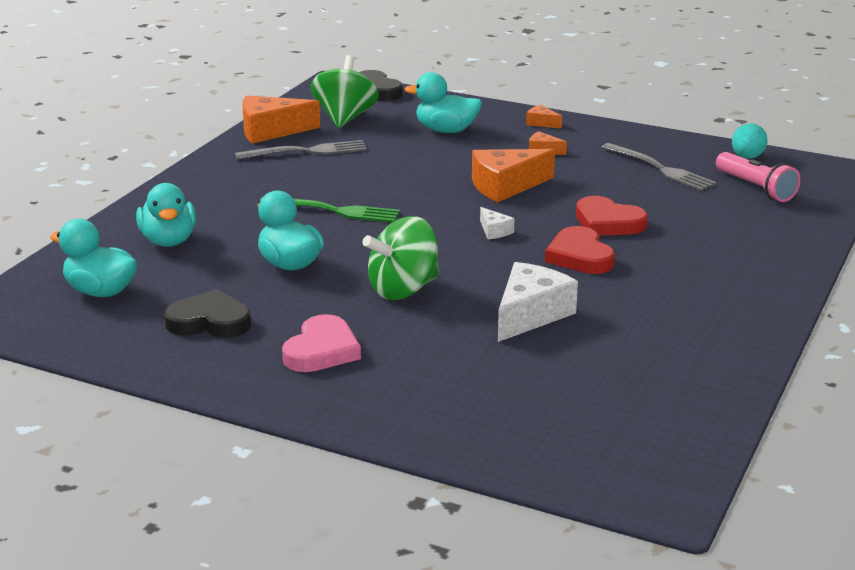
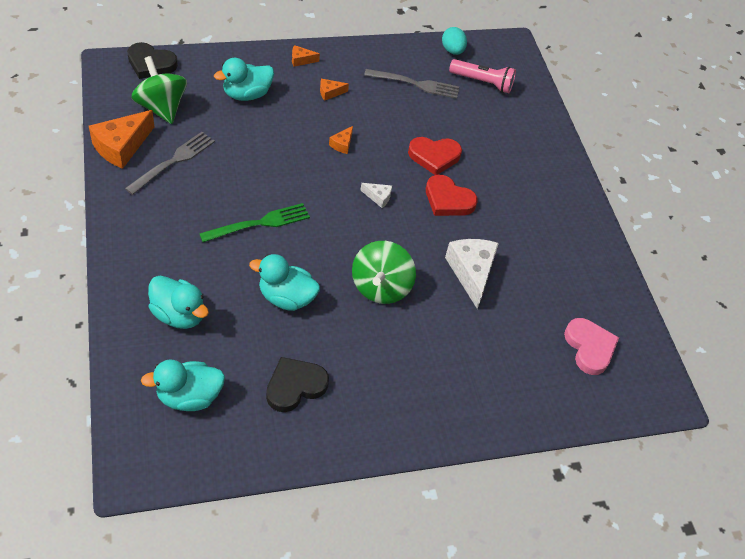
camera: 45 degrees left, 25 degrees up
(321, 350) = (390, 375): pink heart -> pink heart (589, 348)
(505, 186) = (342, 144): orange cheese -> orange cheese, size x0.48

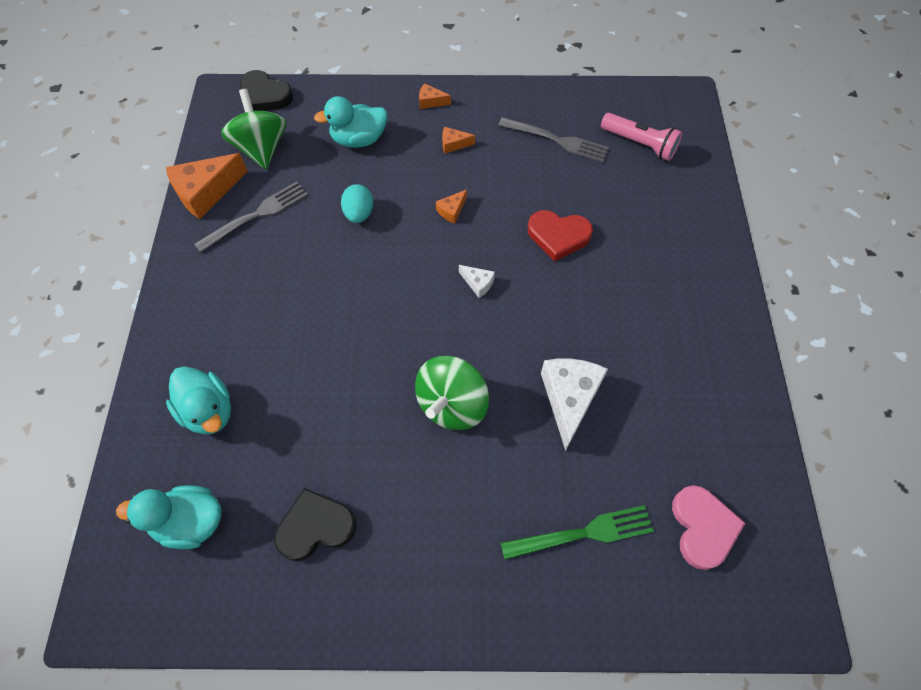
camera: 20 degrees right, 10 degrees up
(259, 223) = (330, 303): green fork -> green fork (583, 533)
(286, 298) = (336, 404): turquoise duck -> none
(448, 200) = (562, 295): red heart -> none
(452, 50) = (611, 101): turquoise egg -> turquoise egg (359, 214)

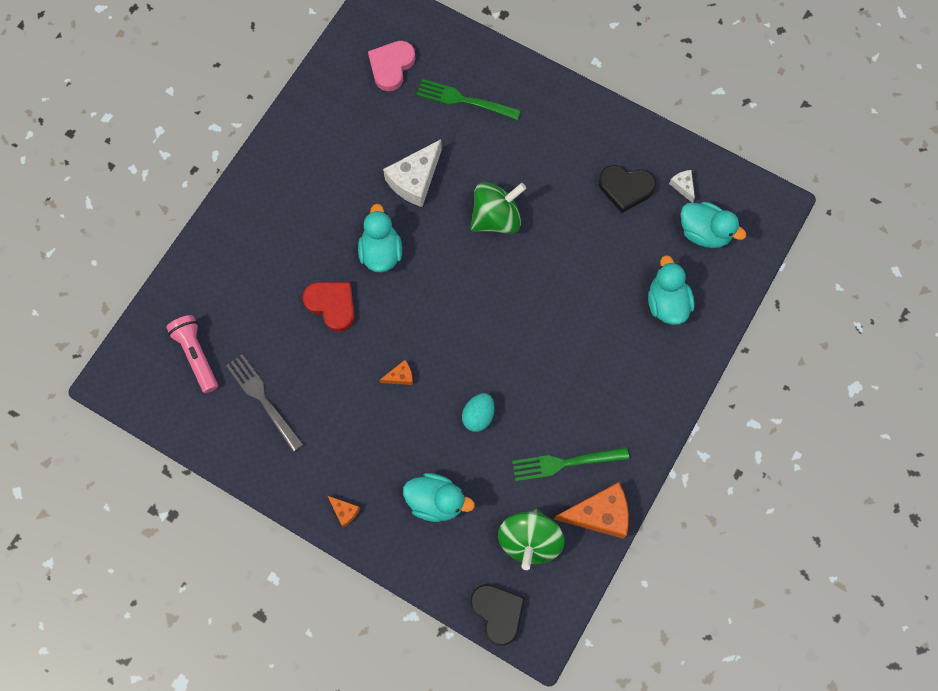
camera: 150 degrees left, 10 degrees up
(256, 215) = (565, 463): grey fork -> green fork
(453, 144) = (355, 447): orange cheese -> none
(478, 283) = (421, 299): white cheese -> white cheese (683, 186)
(549, 305) = (381, 252): none -> turquoise duck

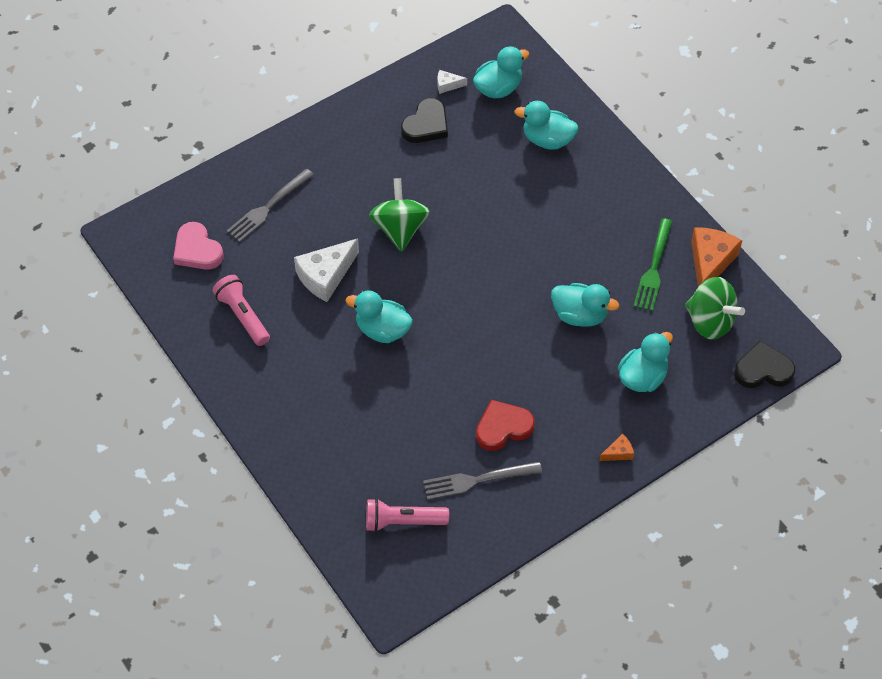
camera: 65 degrees left, 15 degrees down
(332, 305) = (413, 389): red heart -> red heart (503, 427)
(342, 134) = (243, 316): none -> pink flashlight
(400, 376) = (512, 360): orange cheese -> none
(415, 180) = (325, 276): white cheese -> white cheese turned 75 degrees clockwise
(464, 100) = (268, 207): green fork -> grey fork
(478, 416) = (579, 315): turquoise egg -> turquoise duck

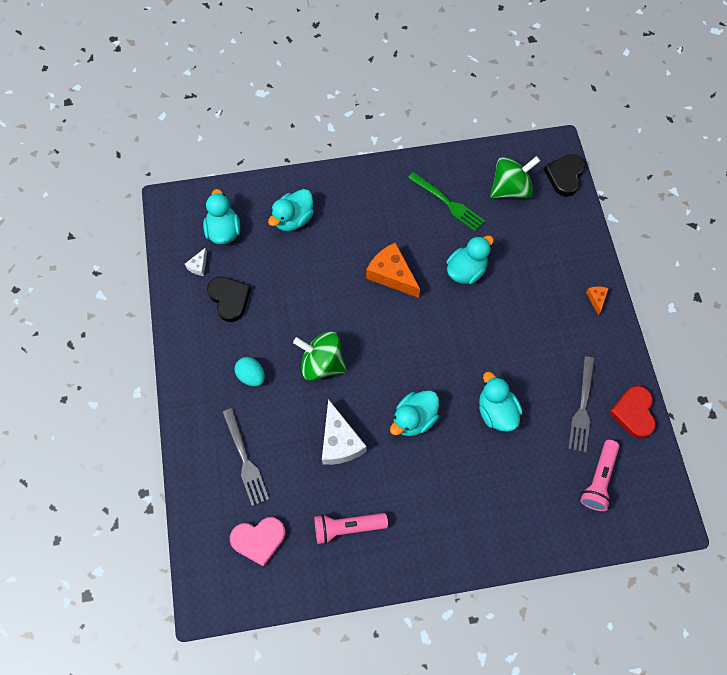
camera: 65 degrees left, 10 degrees up
(355, 177) = (251, 376): none -> turquoise egg
(503, 427) = (543, 368): red heart -> red heart (633, 413)
(642, 377) = (538, 254): turquoise duck -> turquoise duck (496, 411)
(710, 262) = (460, 165): orange cheese -> orange cheese (391, 275)

